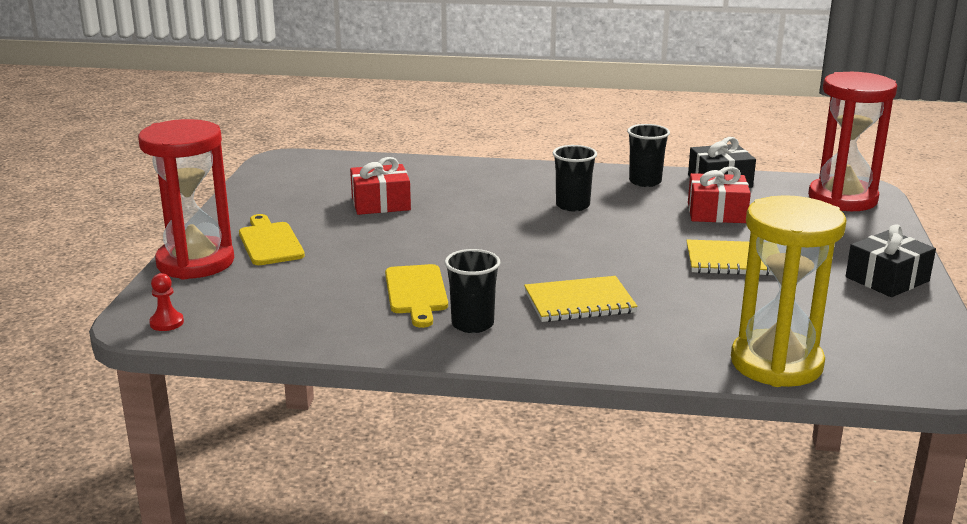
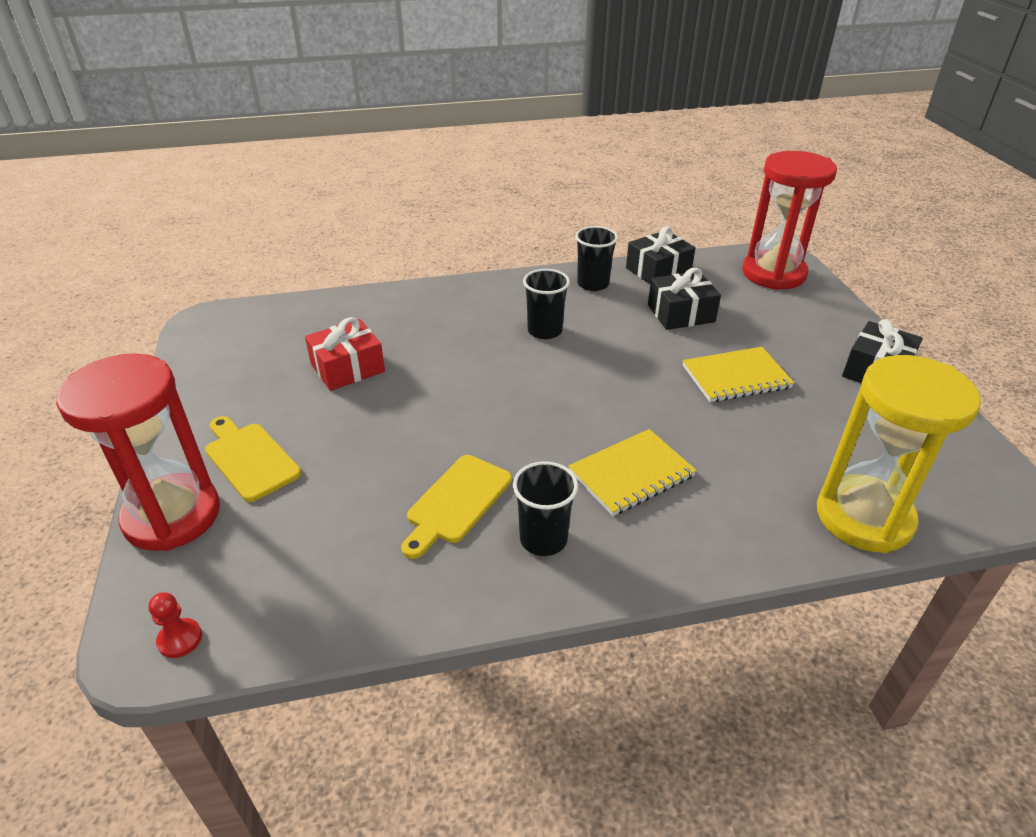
camera: 20 degrees left, 15 degrees up
(416, 292) = (457, 502): yellow cutting board -> yellow cutting board turned 60 degrees clockwise
(716, 213) = (681, 313): red gift -> black gift

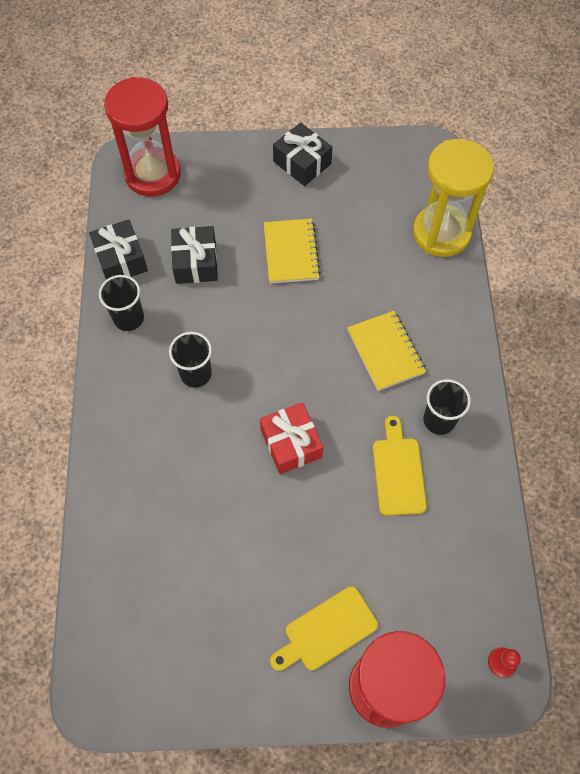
camera: 80 degrees left, 25 degrees up
(347, 368) = (215, 549): red gift -> red gift (291, 443)
(457, 502) = (398, 471): yellow cutting board -> yellow cutting board turned 135 degrees counterclockwise

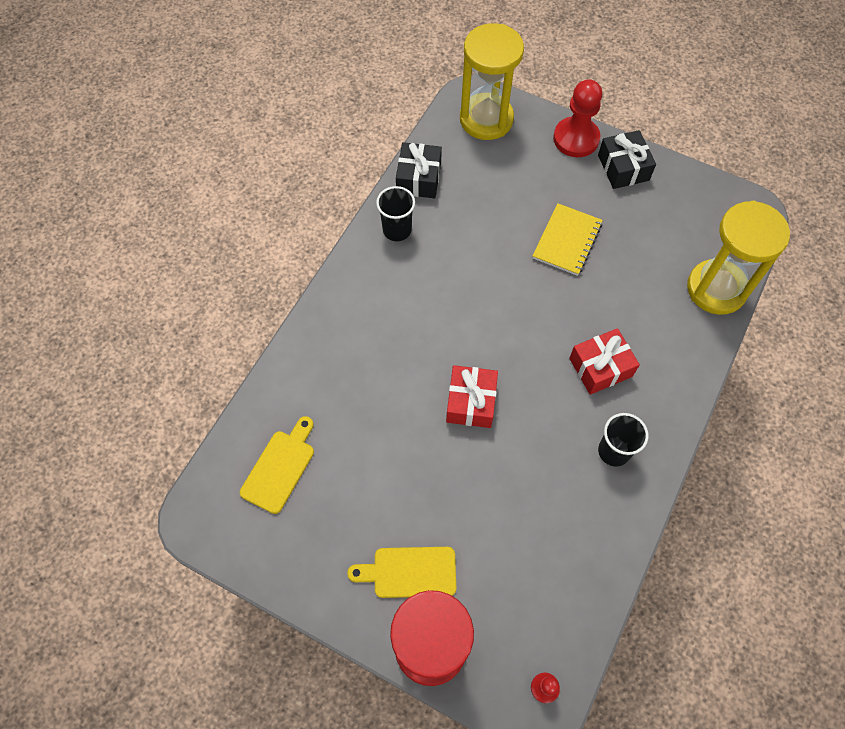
camera: 30 degrees right, 0 degrees up
(152, 174) = (486, 119): red hourglass -> yellow hourglass
(196, 262) = (479, 210): black gift -> none
(196, 374) = (425, 303): black cup -> none
(245, 155) = (576, 139): none -> red pawn
(385, 352) = (600, 367): yellow notebook -> red gift
(398, 471) = (550, 475): yellow cutting board -> yellow cutting board (280, 467)

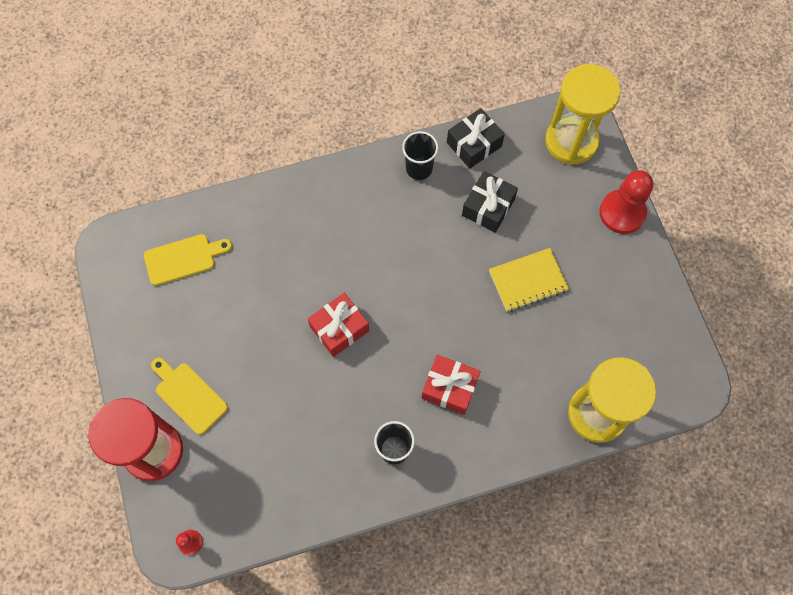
camera: 45 degrees right, 5 degrees up
(623, 168) = (632, 265): black gift -> black gift (488, 207)

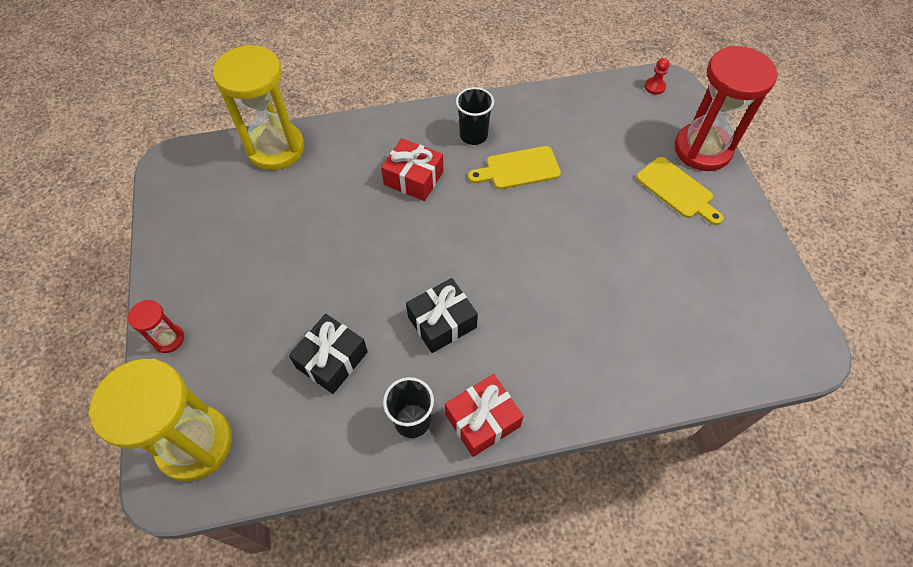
camera: 175 degrees left, 10 degrees down
(183, 258) = (711, 326): yellow cutting board -> yellow cutting board (519, 169)
(339, 328) = (523, 238): red gift -> red gift (482, 420)
(474, 144) = (330, 451): black gift -> black gift (442, 322)
(528, 280) = (307, 270): yellow notebook -> none
(622, 212) = (168, 339): red pawn -> red hourglass

